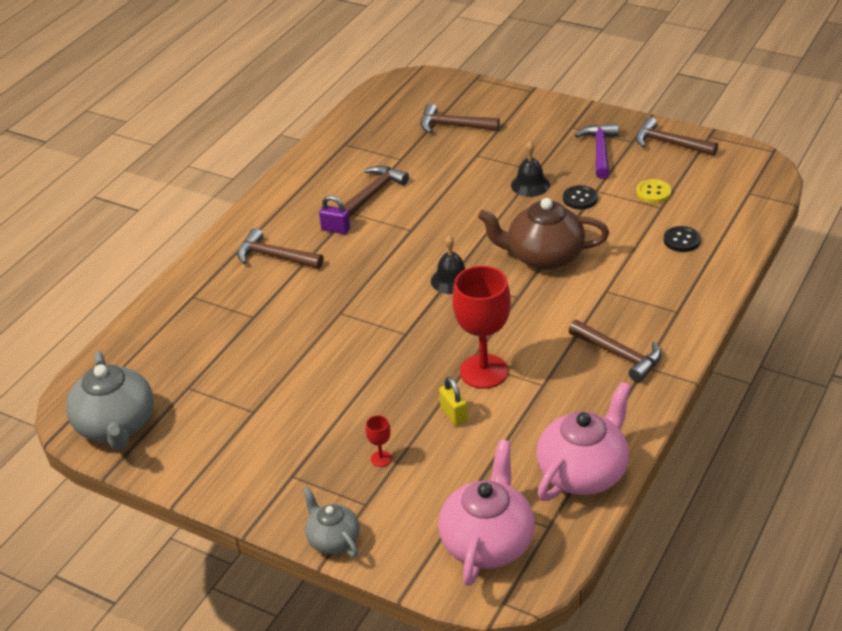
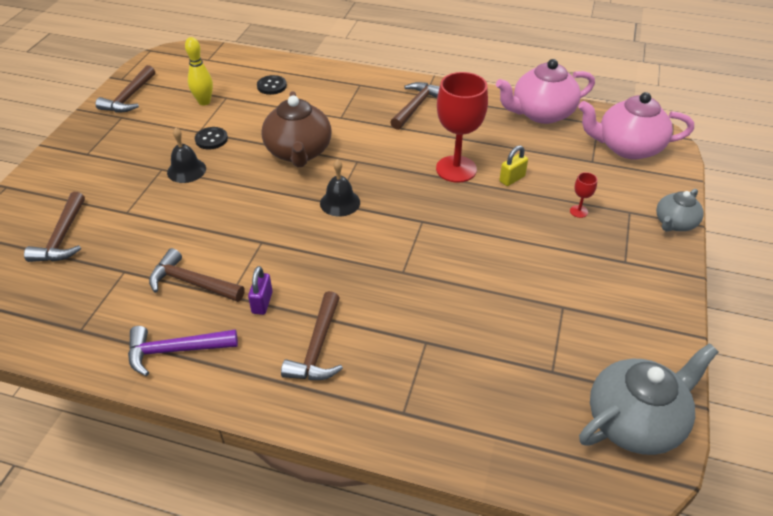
camera: 105 degrees left, 5 degrees up
(583, 472) = (541, 113): pink teapot -> pink teapot turned 45 degrees counterclockwise
(600, 151) = (134, 133): purple hammer -> purple hammer (175, 350)
(653, 192) = (204, 102): yellow button -> yellow bowling pin

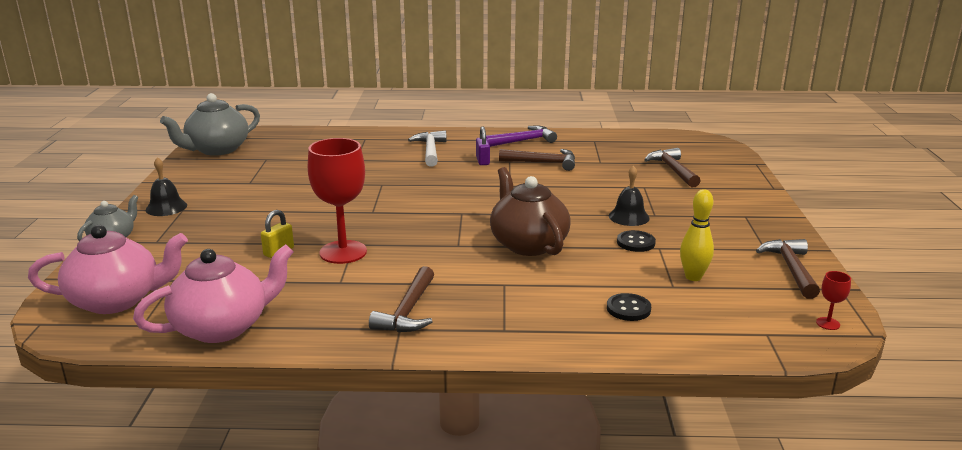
camera: 165 degrees right, 20 degrees down
(317, 348) = (430, 150): brown hammer -> white hammer
(340, 202) = (457, 214): black bell -> black bell (166, 207)
(578, 211) = (212, 235): red goblet -> red goblet (828, 323)

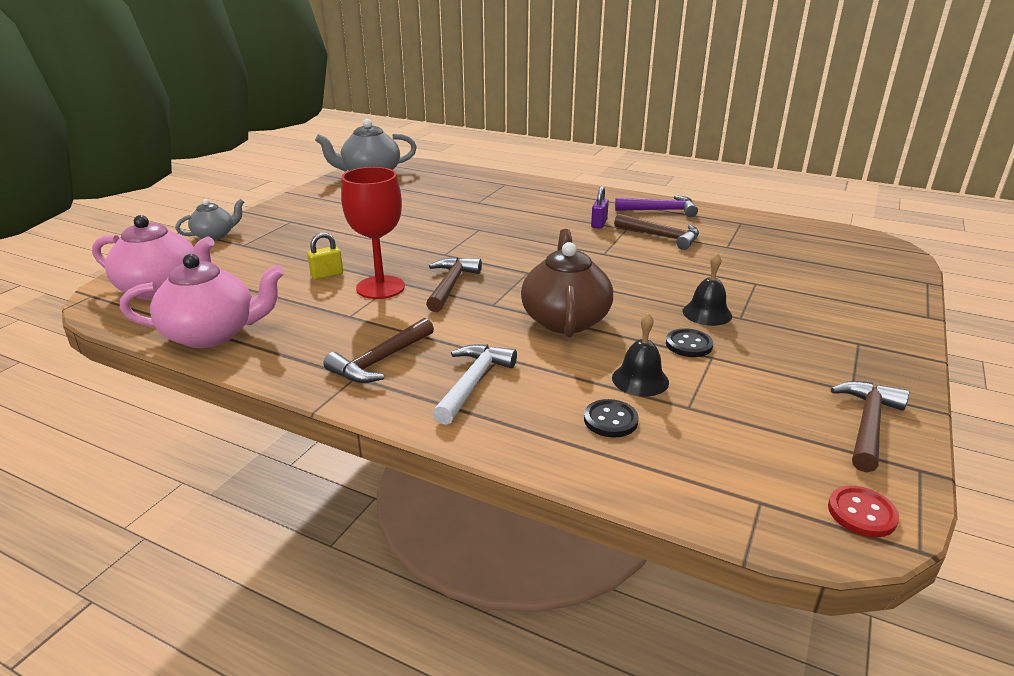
camera: 25 degrees right, 5 degrees up
(166, 207) = (280, 217): black bell -> black bell (640, 380)
(430, 150) = (556, 205): white hammer -> white hammer (473, 383)
(673, 170) = (809, 270): brown hammer -> brown hammer (451, 285)
(693, 277) = (724, 402): yellow bowling pin -> none
(828, 323) = (861, 513): red goblet -> red button

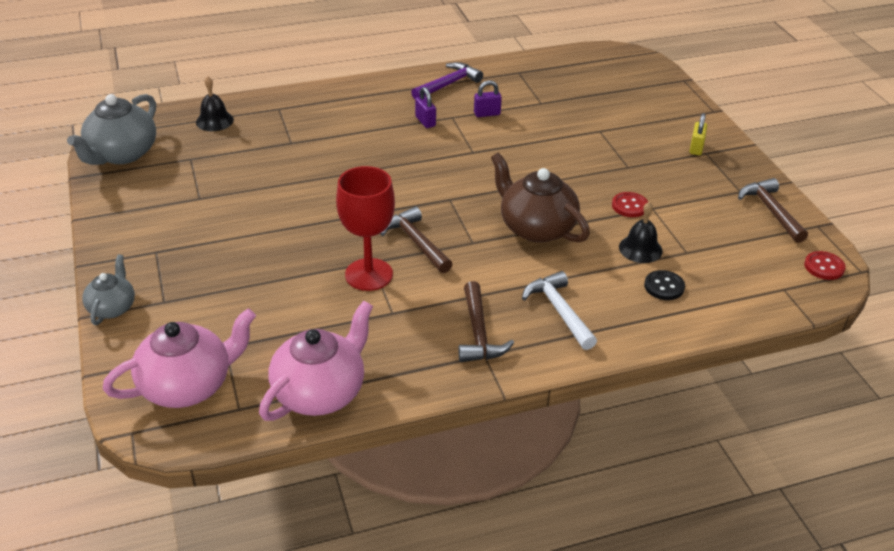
camera: 45 degrees left, 10 degrees up
(327, 275) = (304, 287): yellow padlock -> yellow padlock (696, 148)
(661, 236) = (487, 114): brown hammer -> purple padlock
(689, 344) = (629, 206): black button -> red button
(707, 313) = (606, 174): black bell -> black bell (214, 121)

